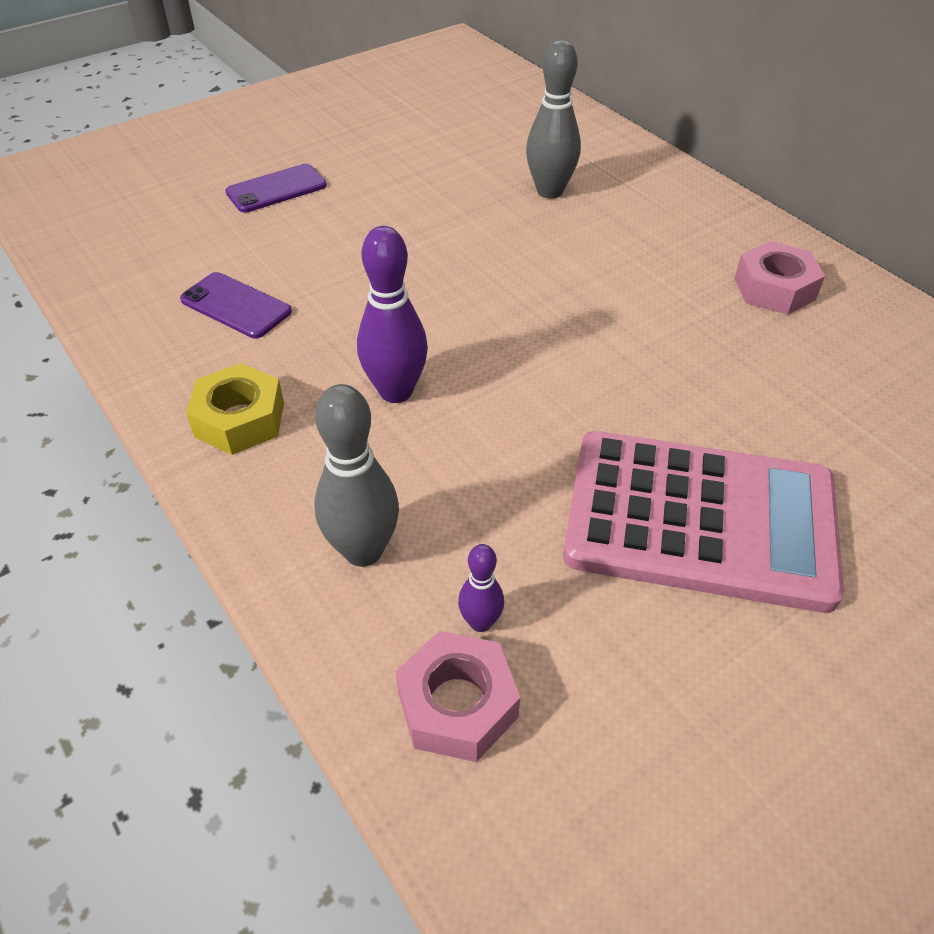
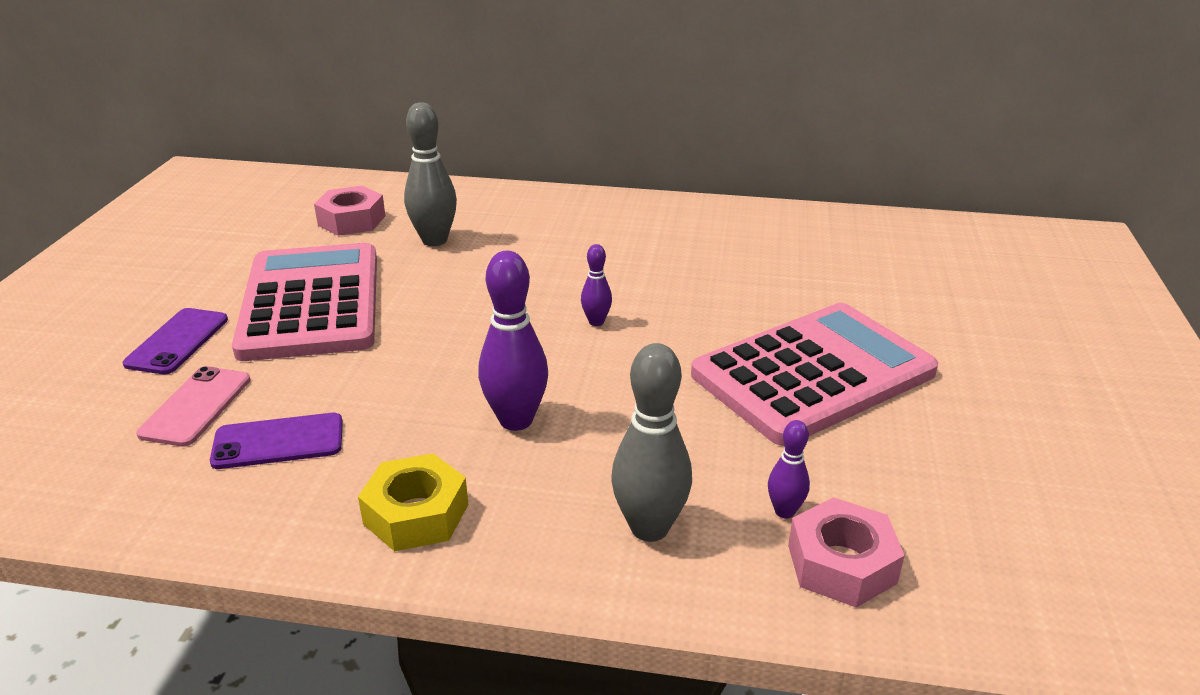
camera: 45 degrees left, 15 degrees down
(226, 247) = (196, 406): none -> pink phone
(391, 203) = (311, 303): none -> pink calculator
(575, 343) = (596, 322): none -> purple bowling pin
(774, 288) = (669, 231): pink nut -> pink nut (351, 220)

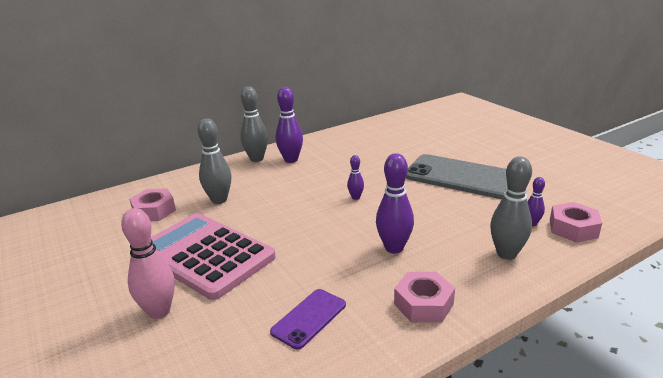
camera: 40 degrees left, 5 degrees down
(177, 341) = (159, 311): purple phone -> pink bowling pin
(196, 406) = (233, 331): pink phone -> none
(416, 514) = (423, 304): yellow nut -> pink nut
(569, 203) = (256, 159): none -> grey bowling pin
(610, 224) = (291, 160): none -> purple bowling pin
(813, 374) = (461, 177): pink calculator -> grey phone

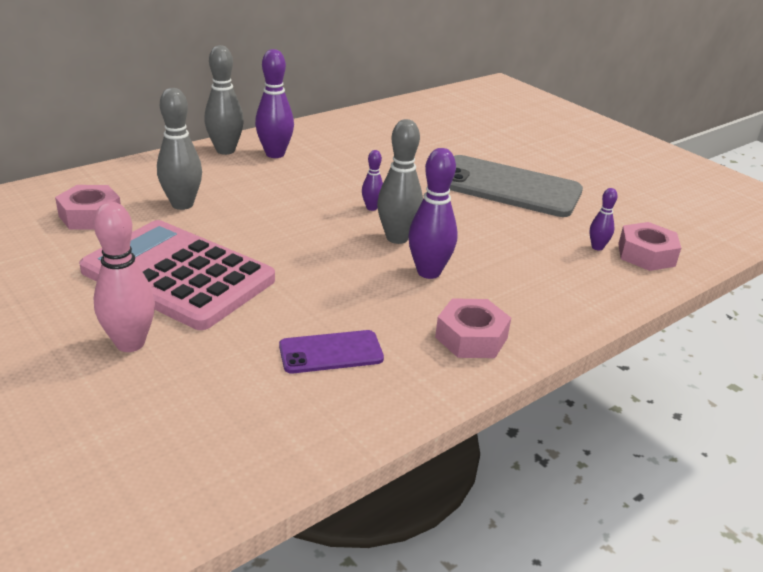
camera: 10 degrees left, 5 degrees up
(309, 318) = (331, 352): purple phone -> purple phone turned 45 degrees clockwise
(506, 254) = (568, 282): grey bowling pin -> grey bowling pin (397, 238)

